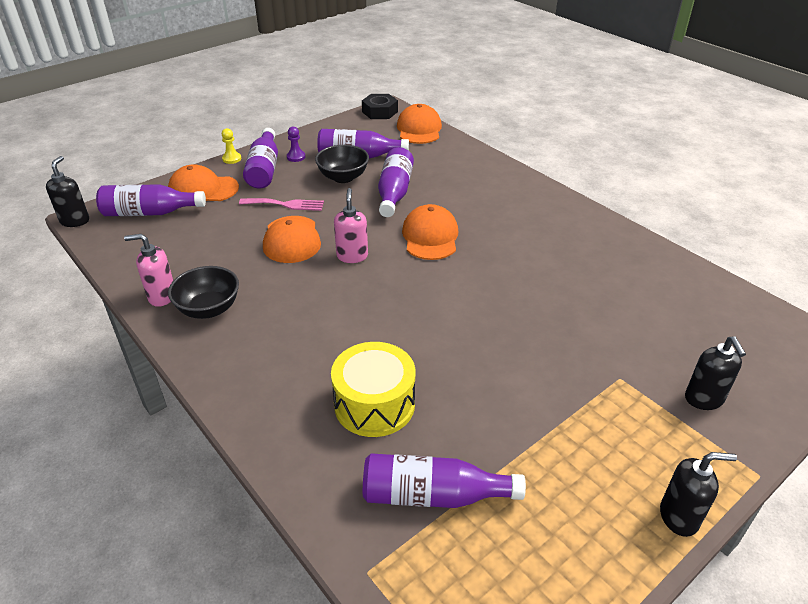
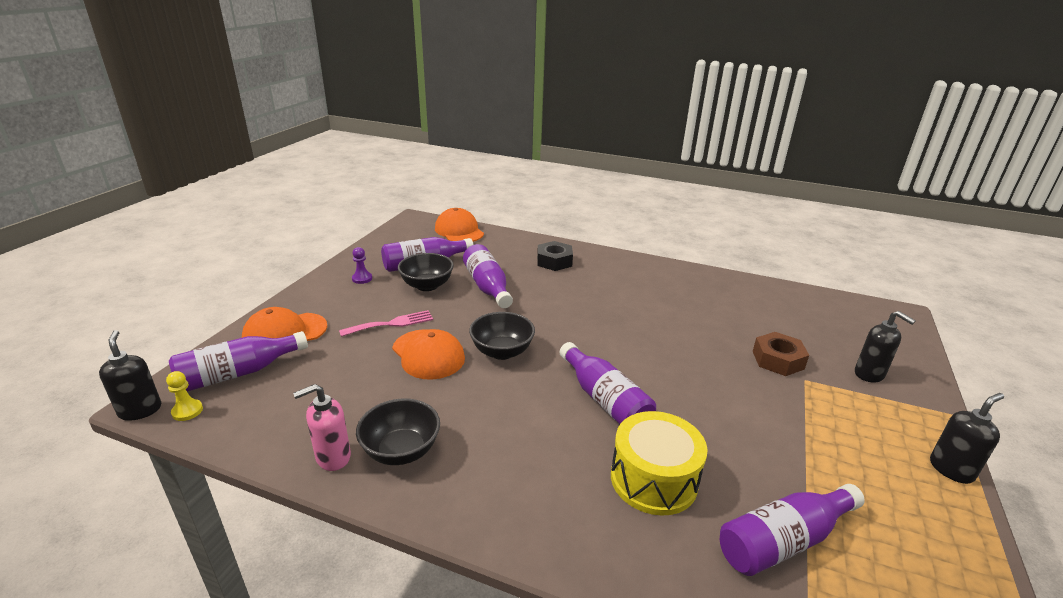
camera: 30 degrees left, 10 degrees down
(232, 159) = (292, 296): yellow pawn -> yellow pawn (187, 411)
(264, 169) = (338, 297): purple bottle -> purple bottle (604, 400)
(352, 256) = (502, 352): pink soap dispenser -> black bowl
(380, 112) = (409, 224): black nut -> black nut (554, 261)
(430, 236) = (555, 315): orange cap -> none
(612, 350) = (777, 360): none -> brown nut

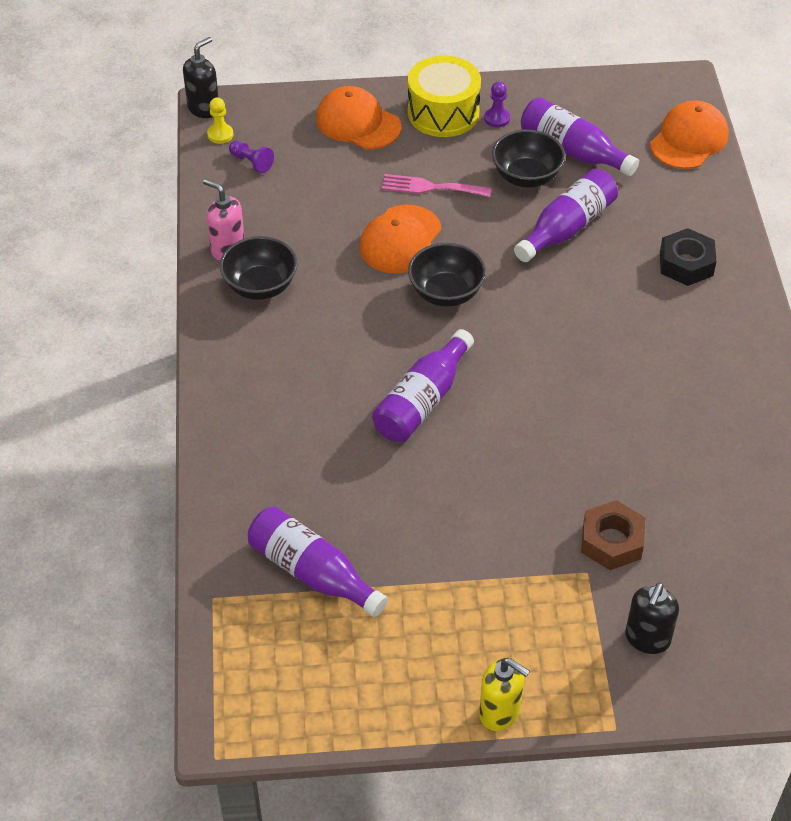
camera: 65 degrees right, 20 degrees up
(238, 373) = (282, 131): purple bottle -> none
(248, 403) = (251, 162): none -> purple pawn
(391, 324) = (430, 187): pink fork -> pink fork turned 150 degrees clockwise
(653, 479) = (332, 467): yellow drum -> yellow drum (443, 113)
(951, 469) = (500, 712): black soap dispenser -> yellow soap dispenser

